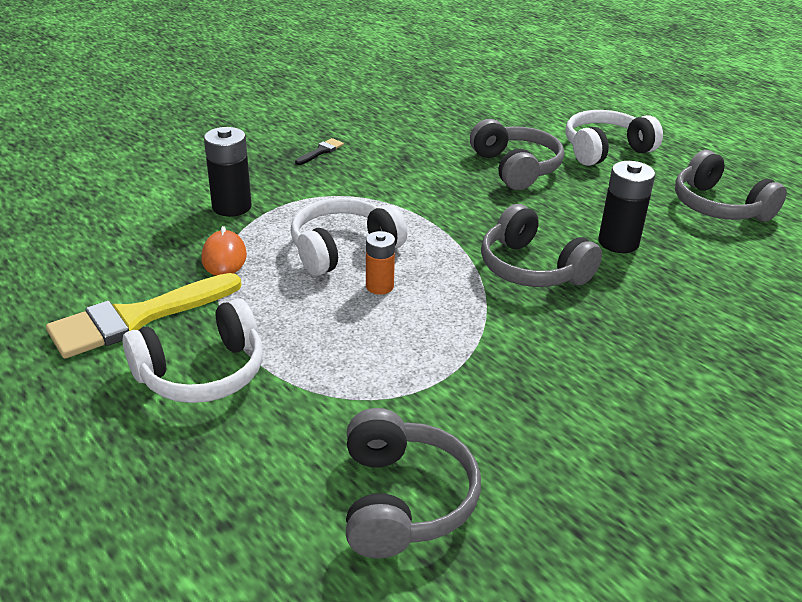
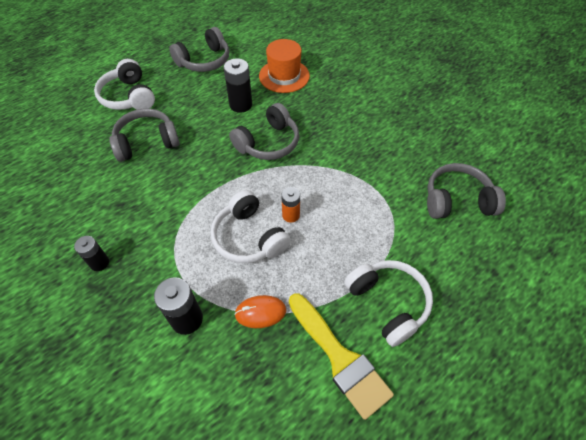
camera: 90 degrees left, 20 degrees up
(321, 151) = (99, 263): black brush -> black battery
(716, 290) = (284, 76): none -> orange hat

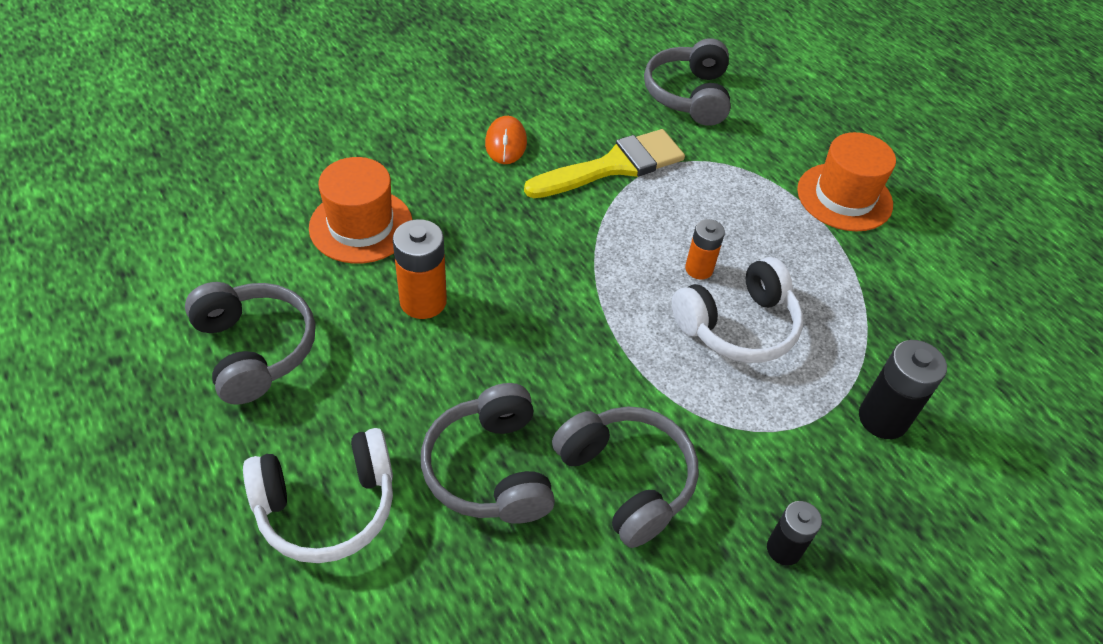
camera: 85 degrees left, 5 degrees down
(241, 105) = (423, 301): black battery -> orange battery
(260, 312) = (865, 328): orange mouse -> orange mouse (506, 143)
(268, 143) = (537, 274): grey headphones -> grey headphones (626, 479)
(340, 358) = (922, 257): yellow brush -> yellow brush (613, 166)
(388, 303) = (844, 197): white headphones -> orange hat

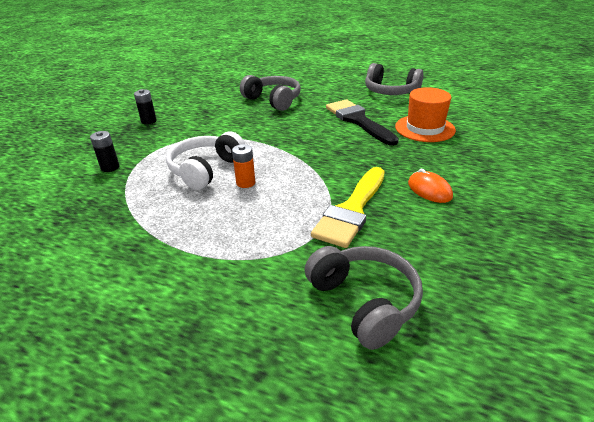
camera: 150 degrees right, 15 degrees down
(327, 506) = (313, 80): white headphones -> none
(423, 301) = (358, 121): orange battery -> black brush
(626, 479) = (222, 114): grey headphones -> none
(844, 197) = (164, 276): orange hat -> none
(882, 418) = (110, 167): black battery -> black battery, size x0.64

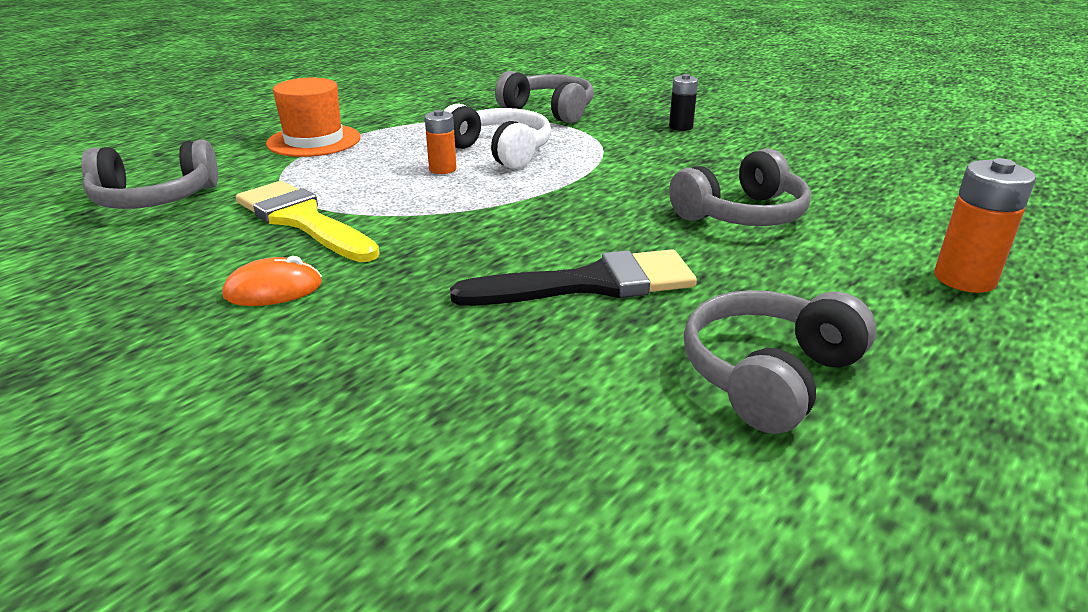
camera: 105 degrees right, 5 degrees down
(110, 167) = (549, 111): black battery -> grey headphones
(307, 70) = (964, 279): none -> orange battery
(424, 128) = (496, 359): orange hat -> orange hat (314, 141)

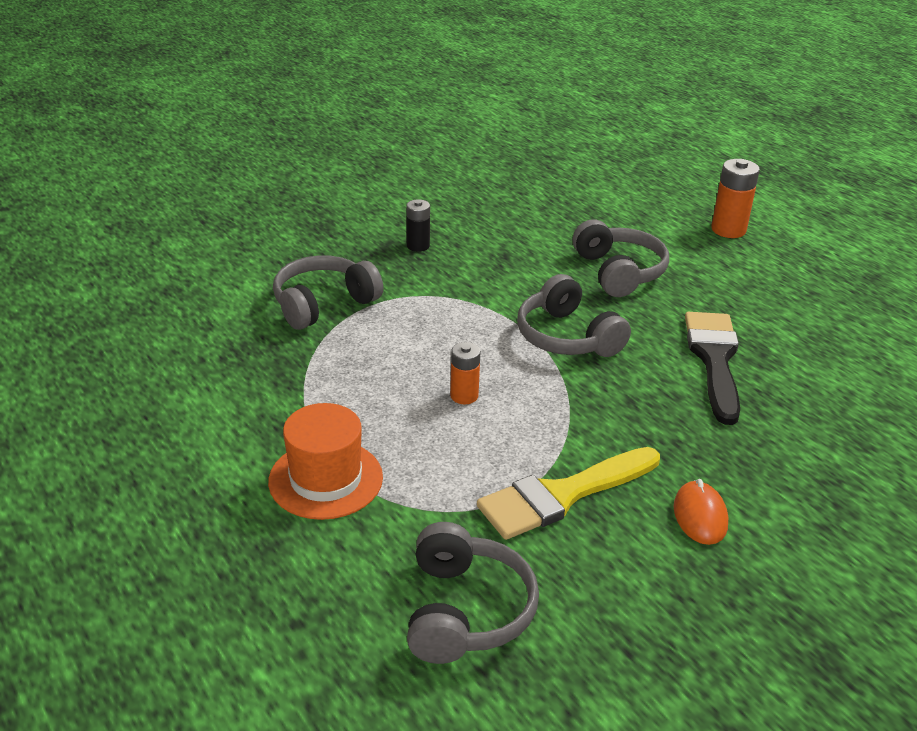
camera: 75 degrees left, 5 degrees up
(500, 151) = (431, 354): white headphones -> none
(768, 375) = (828, 324): grey headphones -> grey headphones (567, 337)

